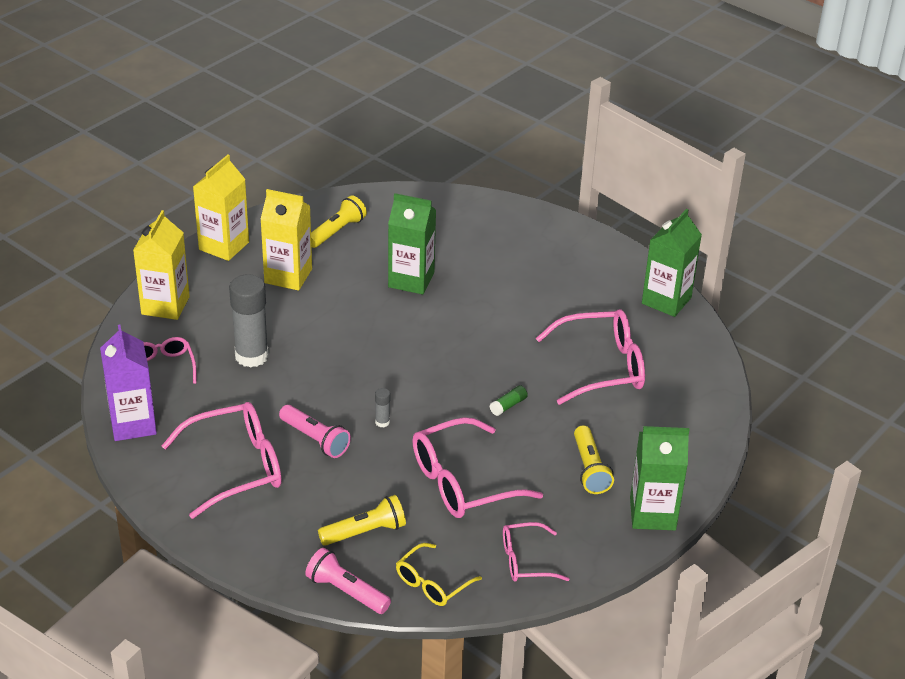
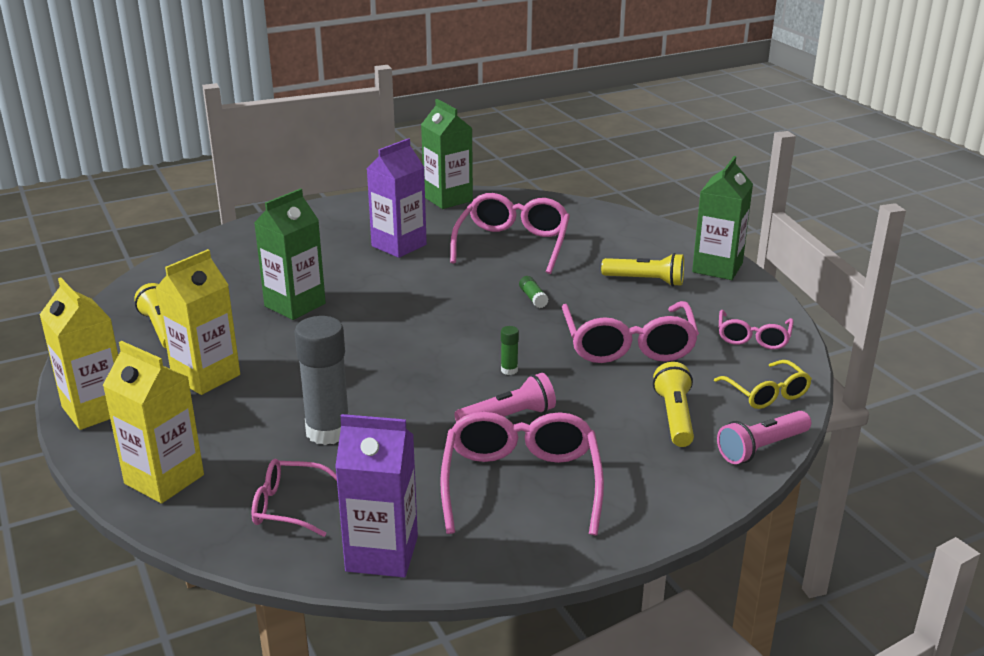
camera: 65 degrees left, 10 degrees down
(382, 422) = (509, 370): grey glue stick -> green glue stick
(549, 300) = (399, 245): none -> purple carton

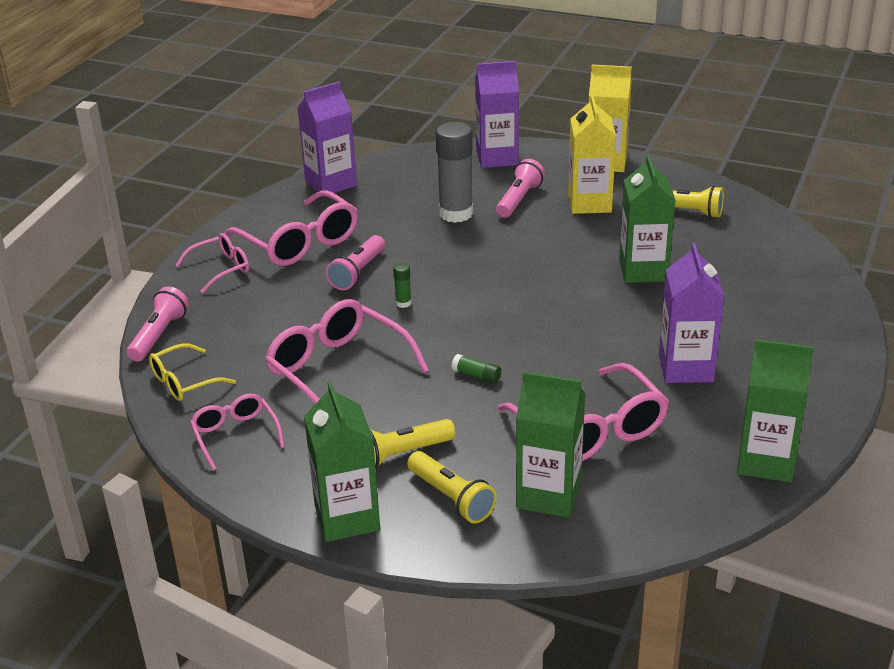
camera: 140 degrees right, 5 degrees up
(164, 479) = (497, 158): yellow carton -> purple carton
(249, 414) = (519, 200): none -> pink flashlight
(288, 506) = (411, 177): pink glasses -> pink glasses (221, 268)
(585, 232) = (548, 495): none -> green carton
(674, 417) = (241, 328): yellow flashlight -> yellow flashlight (451, 497)
(767, 394) = (184, 382): yellow glasses -> yellow glasses turned 60 degrees counterclockwise

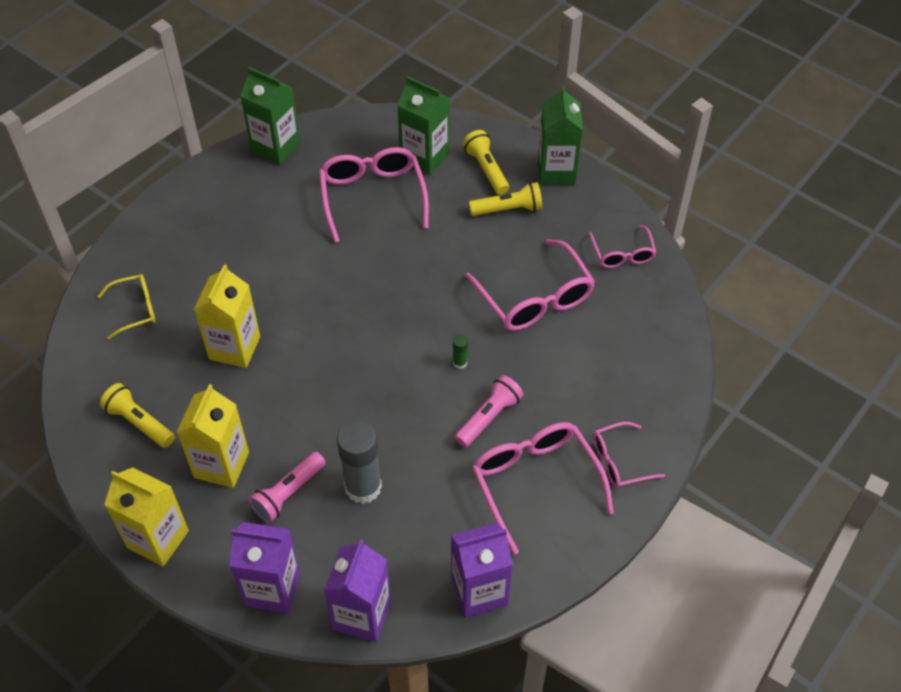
camera: 165 degrees left, 20 degrees up
(159, 335) = (680, 379): pink flashlight -> none
(184, 382) = (659, 317): yellow glasses -> yellow glasses (135, 309)
(476, 375) = (430, 265): green glue stick -> none
(643, 270) = (234, 348): green carton -> yellow carton
(685, 368) = (273, 232): purple carton -> purple carton (362, 615)

